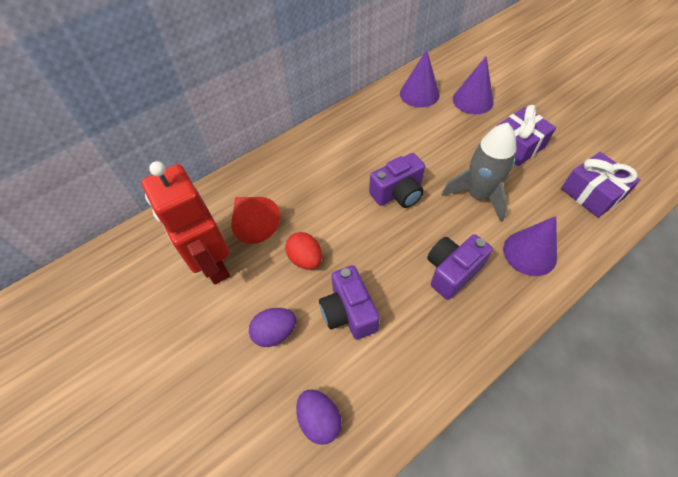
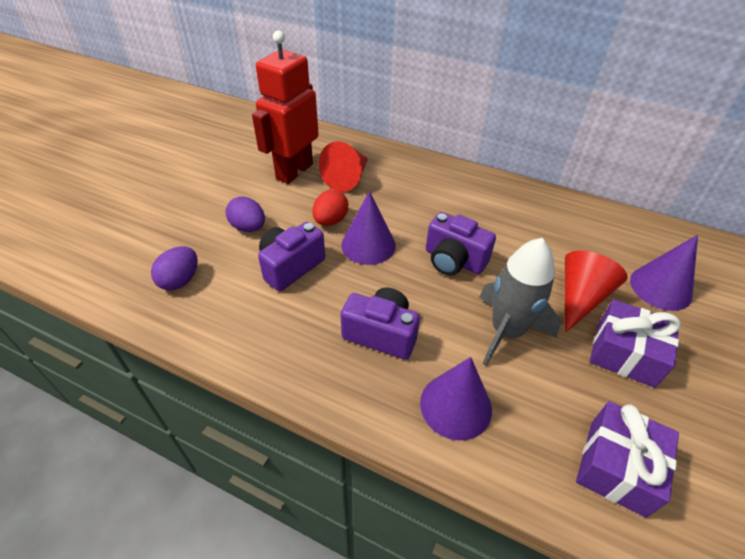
camera: 60 degrees right, 10 degrees down
(419, 94) = (617, 236): purple cone -> purple cone (368, 245)
(465, 142) = (580, 297): none -> red cone

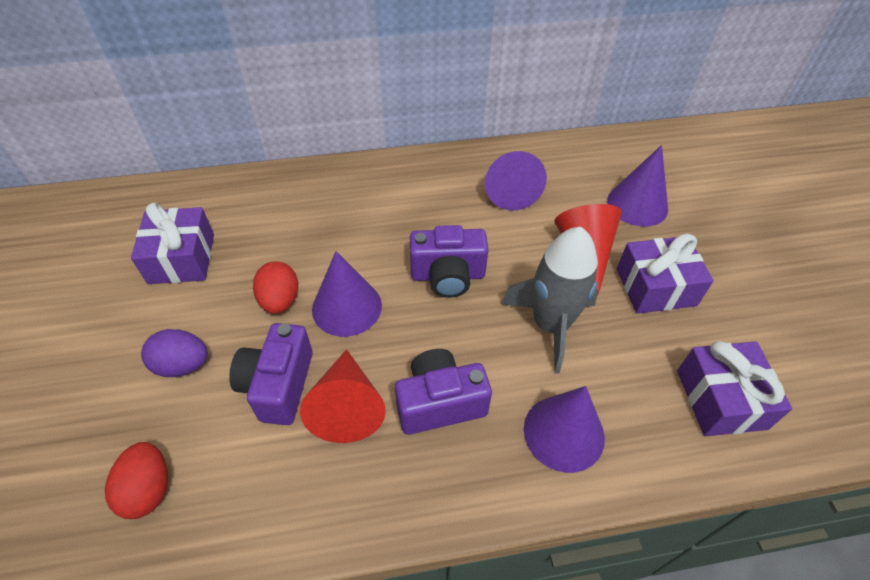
camera: 35 degrees left, 5 degrees up
(180, 280) = (148, 489): purple egg -> red egg
(294, 171) = (182, 258): red robot -> purple gift
(347, 178) = (257, 235): red cone -> red cone (347, 407)
(550, 228) = (510, 190): none -> purple cone

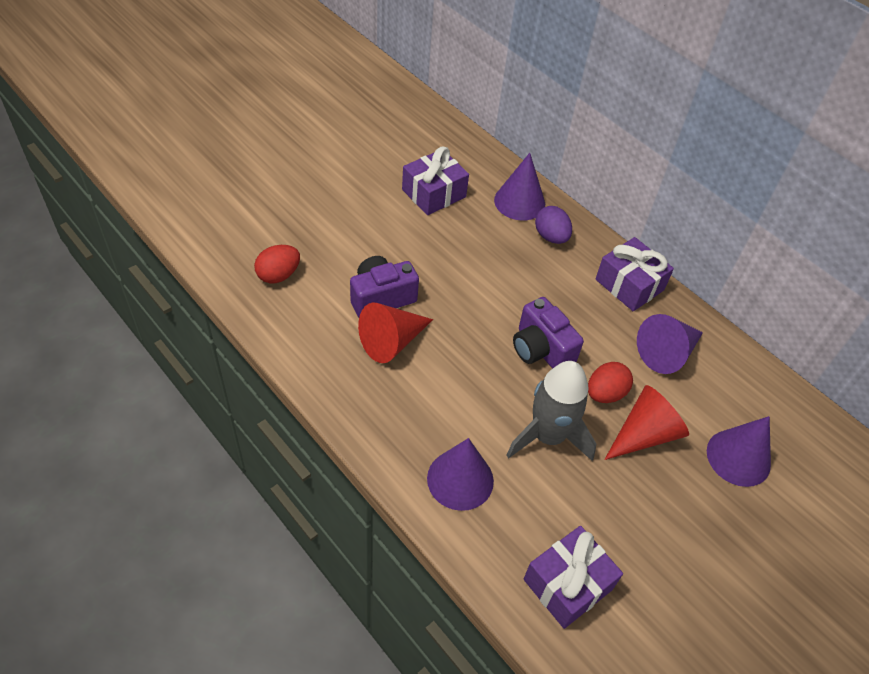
camera: 55 degrees right, 0 degrees up
(183, 365) = (361, 242): purple egg -> purple egg (551, 237)
(280, 300) = (442, 263): red egg -> red egg (605, 393)
(347, 307) = (466, 302): purple cone -> purple cone (519, 202)
(440, 403) = (431, 392): purple camera -> none
(655, 287) = (649, 501): purple gift -> purple gift (629, 285)

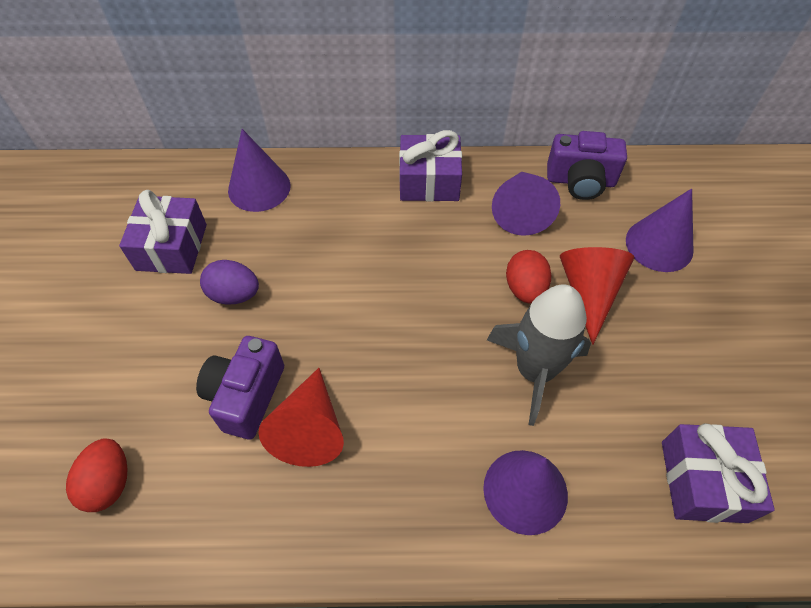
camera: 45 degrees left, 5 degrees up
(541, 349) = (436, 301): purple camera -> purple camera (580, 181)
(551, 237) = (322, 195): purple egg -> purple egg (234, 294)

